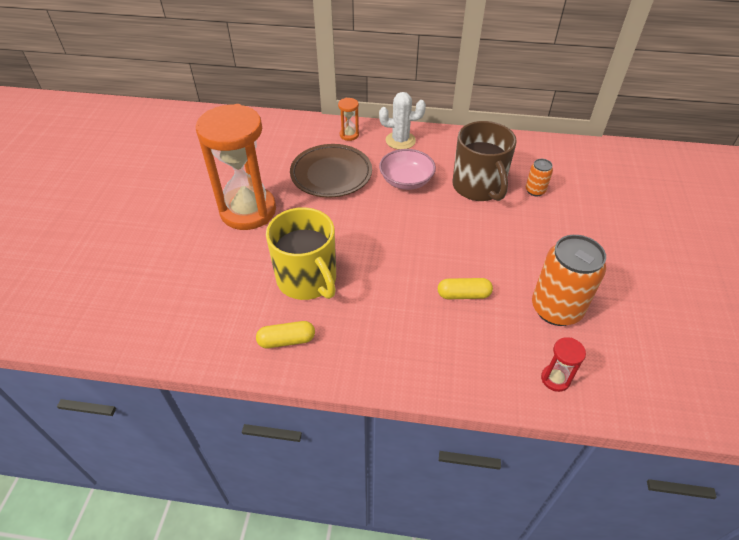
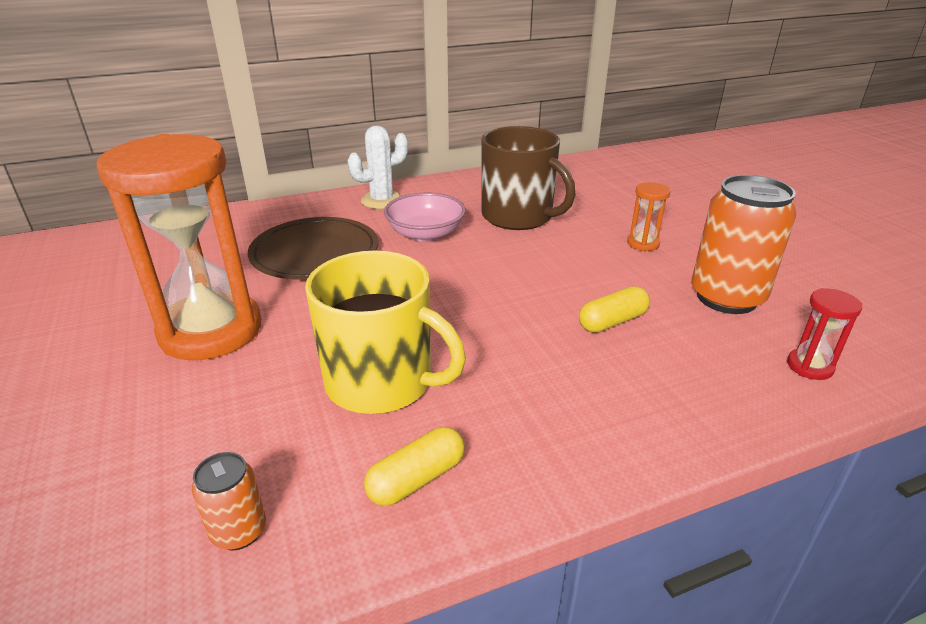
camera: 30 degrees left, 15 degrees down
(349, 135) = (307, 211): orange hourglass -> orange hourglass (643, 243)
(535, 190) = (583, 204): orange can -> orange can (239, 531)

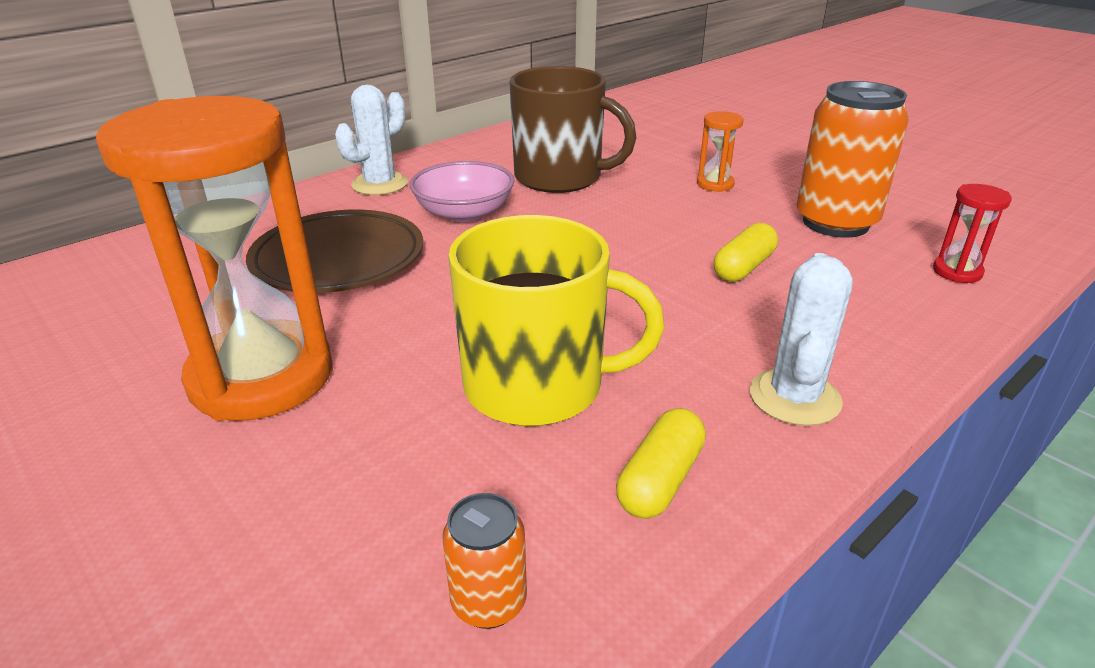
camera: 20 degrees left, 0 degrees up
(571, 442) = (794, 397): none -> white cactus

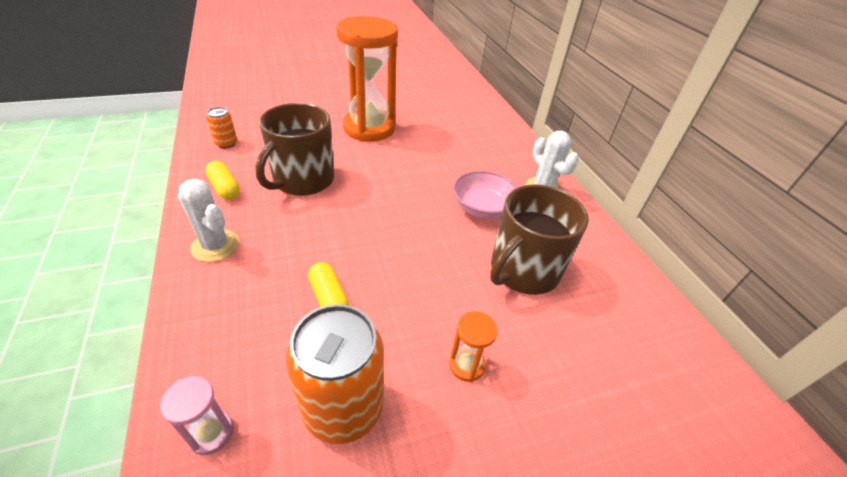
camera: 110 degrees right, 10 degrees up
(338, 259) = (450, 158): brown plate -> none
(538, 386) = (302, 180): yellow mug -> brown mug
(957, 272) = (211, 433): red hourglass -> pink hourglass

